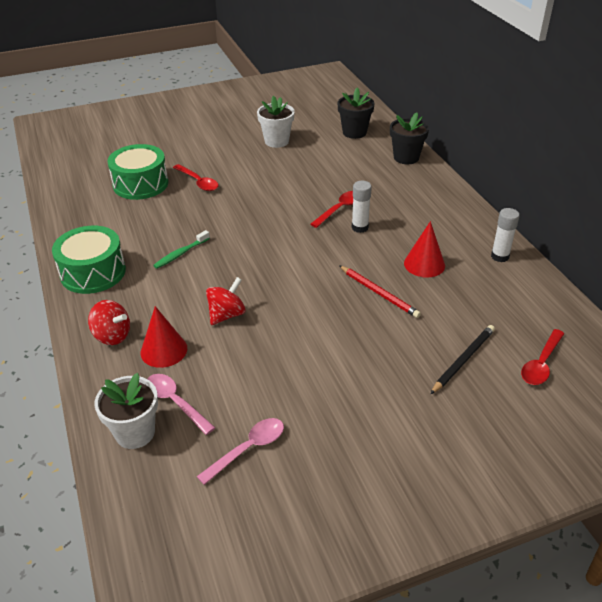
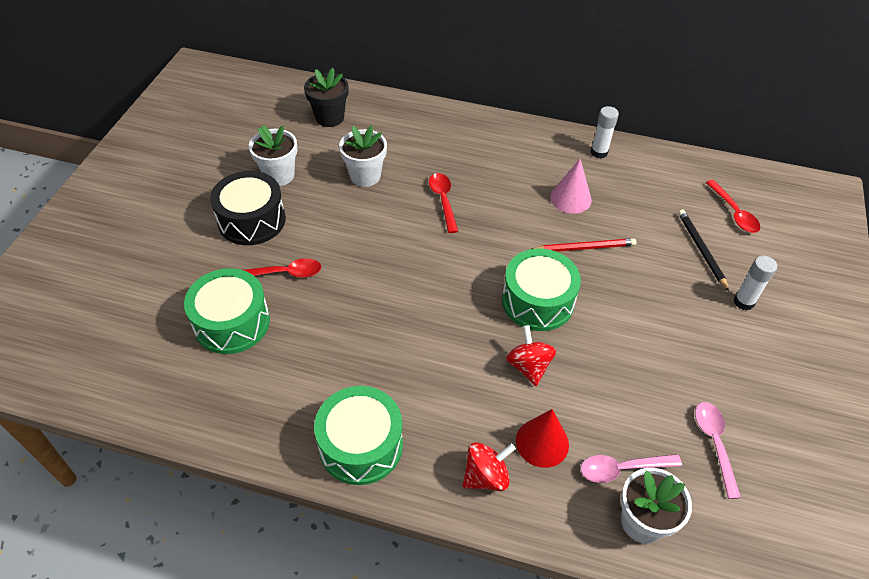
camera: 55 degrees left, 10 degrees up
(180, 254) = (400, 353): green toothbrush -> none
(227, 151) = (252, 220): none -> black drum
(294, 293) = (537, 301): none -> green drum
(319, 169) = (365, 176): none -> white flower pot
(360, 227) = (484, 205): white glue stick -> white glue stick (743, 302)
(406, 157) = (409, 114): black flower pot -> none
(424, 264) = (570, 198): red cone -> pink cone

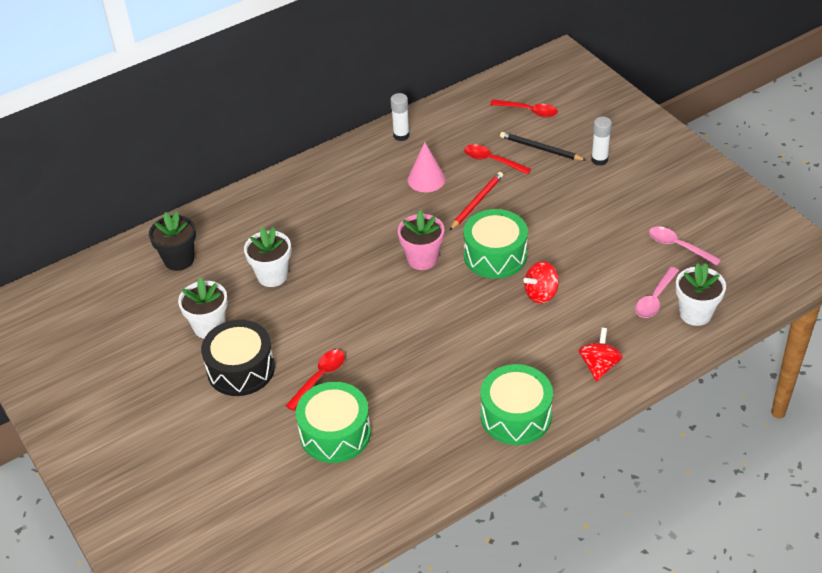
camera: 45 degrees left, 5 degrees down
(443, 200) = (350, 247): red spoon -> red spoon (492, 161)
(479, 254) = (422, 259): none -> pink flower pot
(528, 366) = (541, 294): red spinning top -> red spinning top turned 60 degrees counterclockwise
(542, 442) = (602, 324): red cone -> none

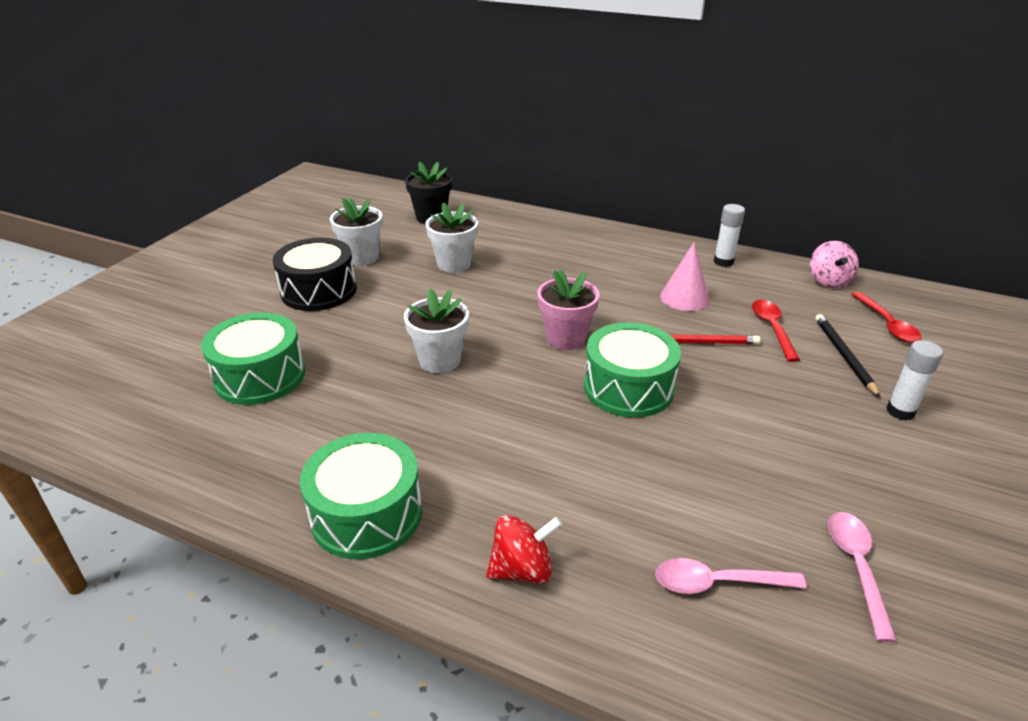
camera: 55 degrees right, 10 degrees down
(319, 378) = (336, 337): red spoon -> none
(466, 104) = (828, 281): none -> pink spinning top
(541, 294) = (604, 452): red spinning top -> none
(695, 313) = (740, 656): white flower pot -> white flower pot (440, 360)

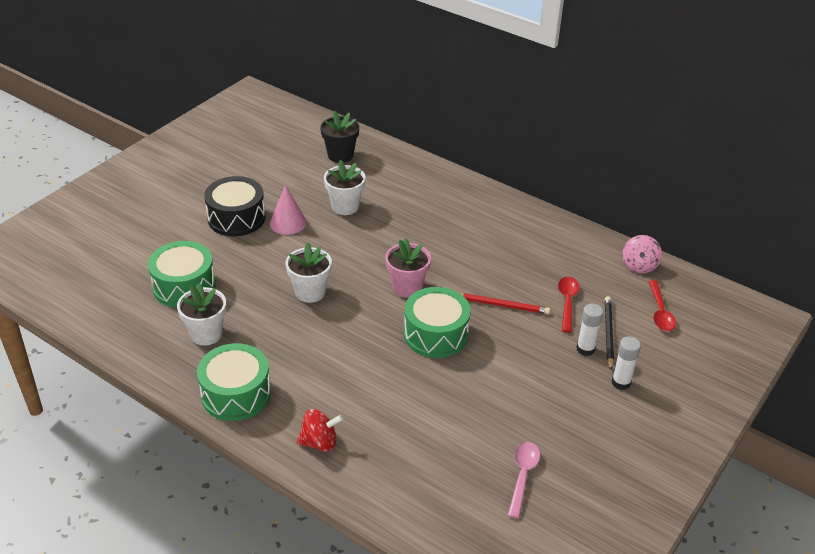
camera: 10 degrees right, 5 degrees up
(362, 257) = (275, 190): white flower pot -> white flower pot (206, 334)
(684, 298) = (513, 265): pink cone -> pink cone (288, 223)
(717, 583) = (432, 470): pink spoon -> none
(723, 262) = (563, 235): white glue stick -> white glue stick (585, 349)

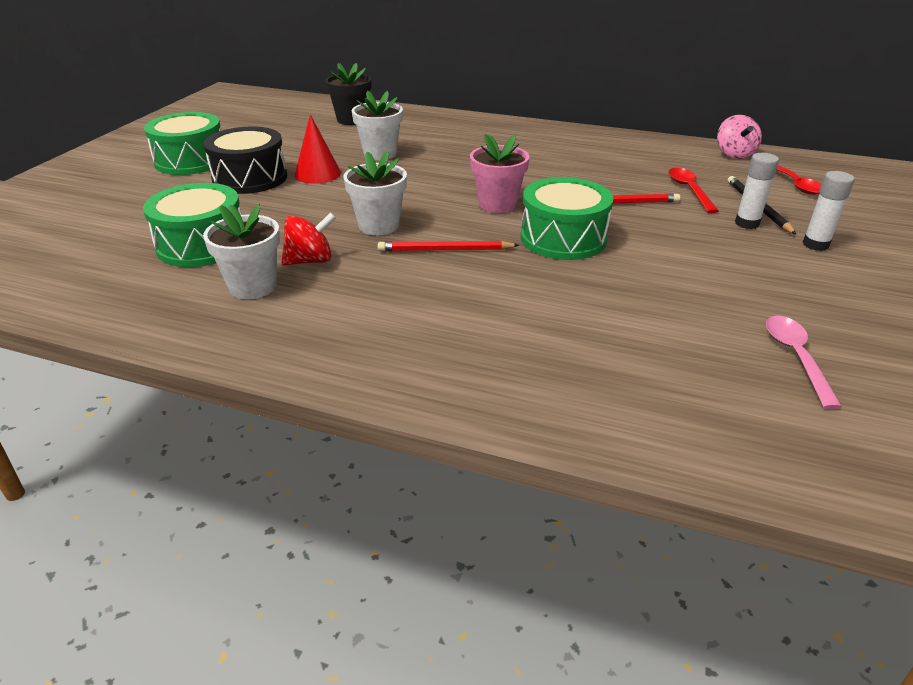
camera: 15 degrees left, 5 degrees down
(236, 394) = (327, 343): green drum -> green drum (191, 161)
(288, 223) = (317, 174): pink cone -> red cone
(319, 442) = (486, 376): red spinning top -> red spinning top (310, 261)
(345, 328) = (445, 250): none -> red pencil

